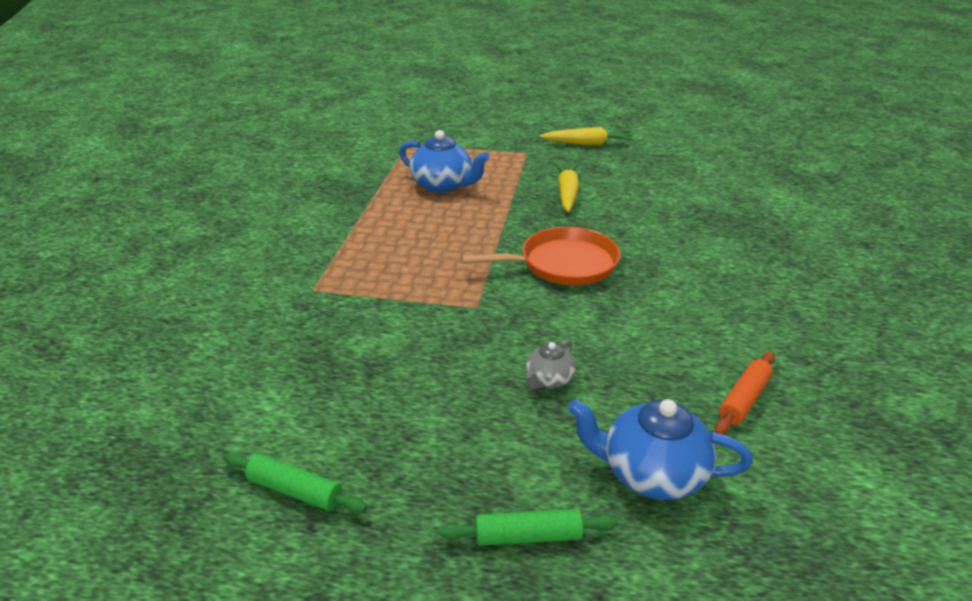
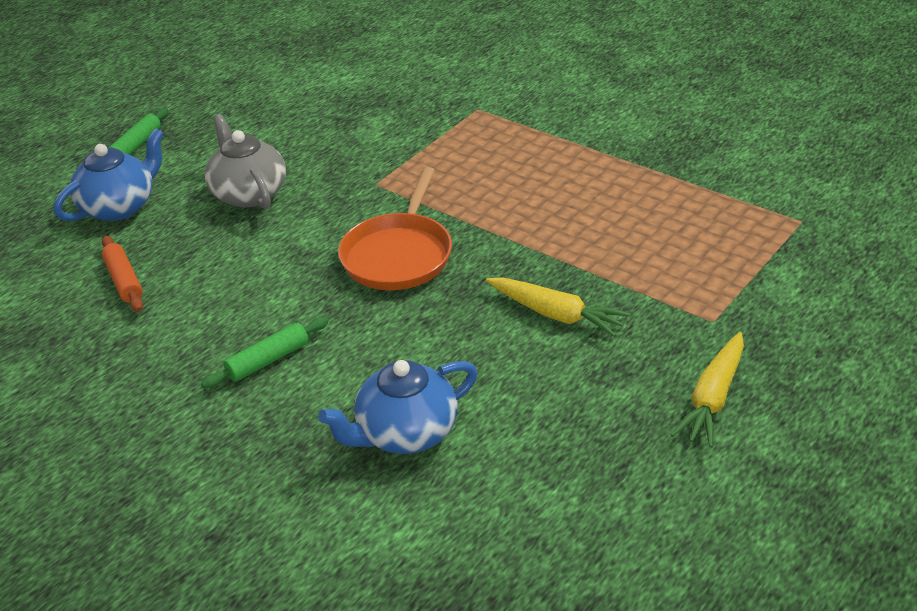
camera: 120 degrees right, 5 degrees up
(295, 491) = (258, 79): green rolling pin -> green rolling pin (268, 360)
(443, 185) = (645, 221): blue teapot -> blue teapot (405, 433)
(549, 380) = (249, 193): grey teapot -> grey teapot, size x1.84

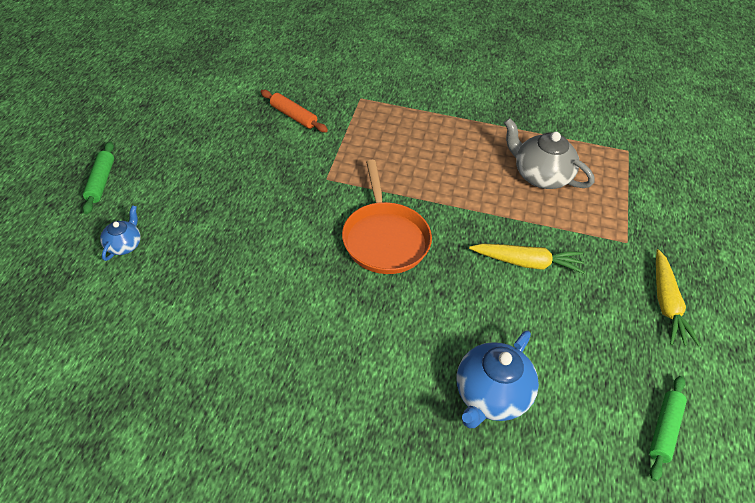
camera: 30 degrees left, 10 degrees up
(119, 206) = (124, 245): blue teapot -> blue teapot, size x0.54
(124, 281) = (175, 317): orange rolling pin -> orange rolling pin (293, 116)
(249, 193) = (230, 208): grey teapot -> grey teapot (540, 175)
(268, 360) = (346, 361): green rolling pin -> green rolling pin (664, 430)

